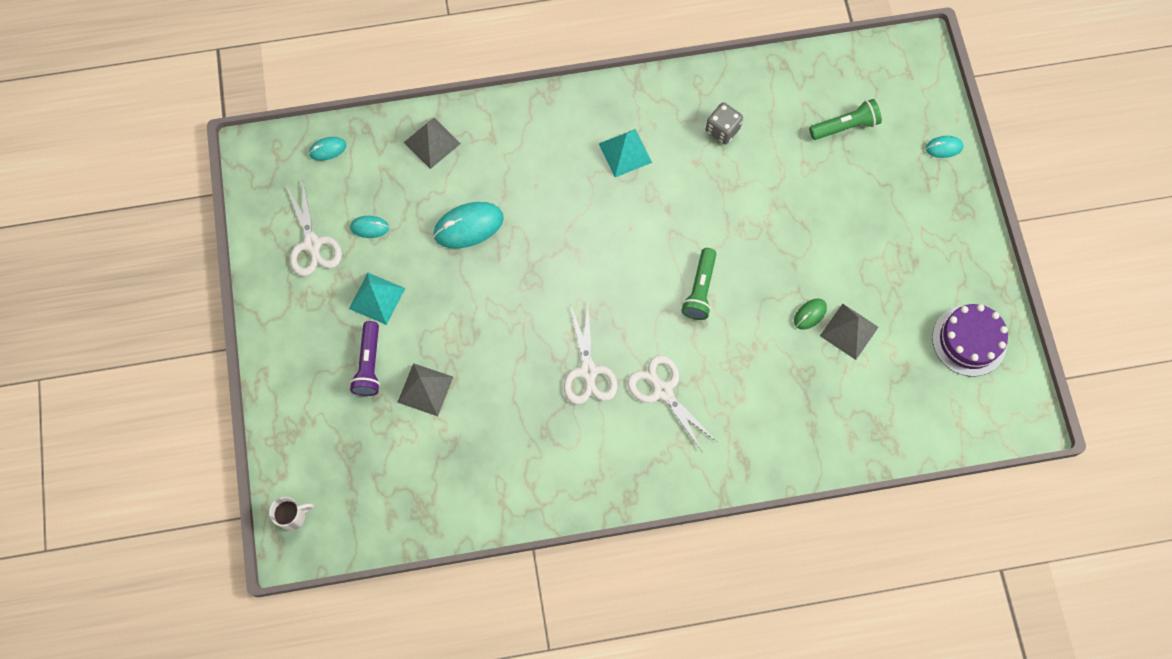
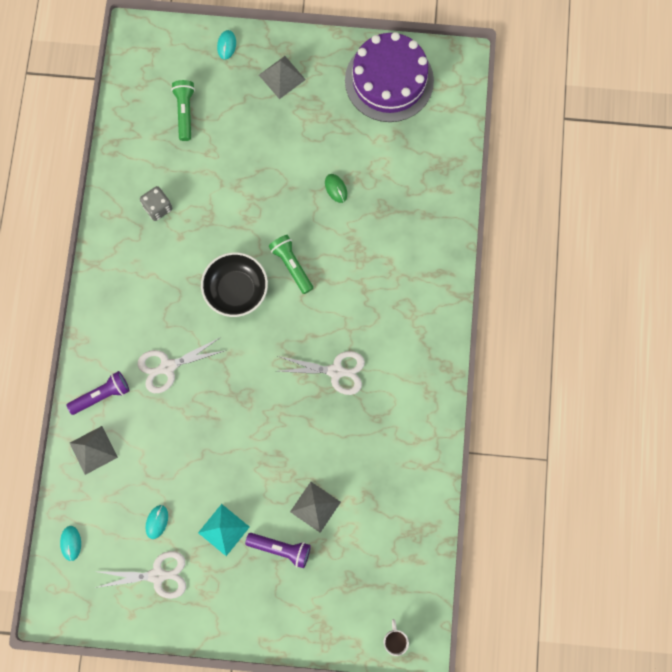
camera: 75 degrees left, 5 degrees up
(468, 226) = (181, 437): turquoise mouse -> none
(493, 134) = (102, 395): none -> purple flashlight
(625, 153) = (154, 291): turquoise pyramid -> none
(652, 237) = (236, 290): none -> black bowl
(663, 391) = (367, 318): white scissors -> white scissors (168, 367)
(700, 290) = (291, 265): green flashlight -> green flashlight turned 150 degrees counterclockwise
(849, 331) = (357, 164): grey pyramid -> grey pyramid (282, 77)
(969, 340) = (389, 80): purple cake -> purple cake, size x1.52

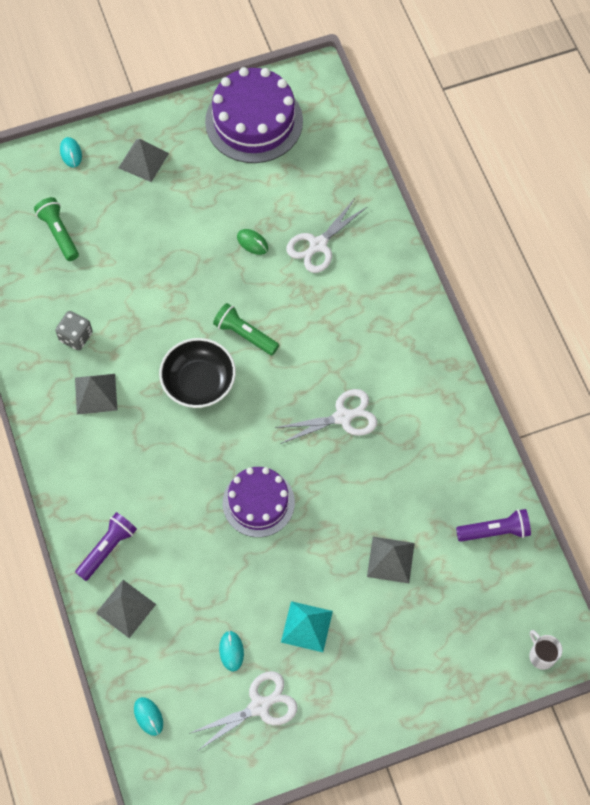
camera: 25 degrees left, 10 degrees down
(151, 263) = (96, 393): none -> grey pyramid
(168, 367) = (165, 489): white scissors -> white scissors (318, 245)
(235, 412) = (258, 502): none -> purple cake
(281, 549) = (377, 618): purple flashlight -> purple flashlight (495, 531)

